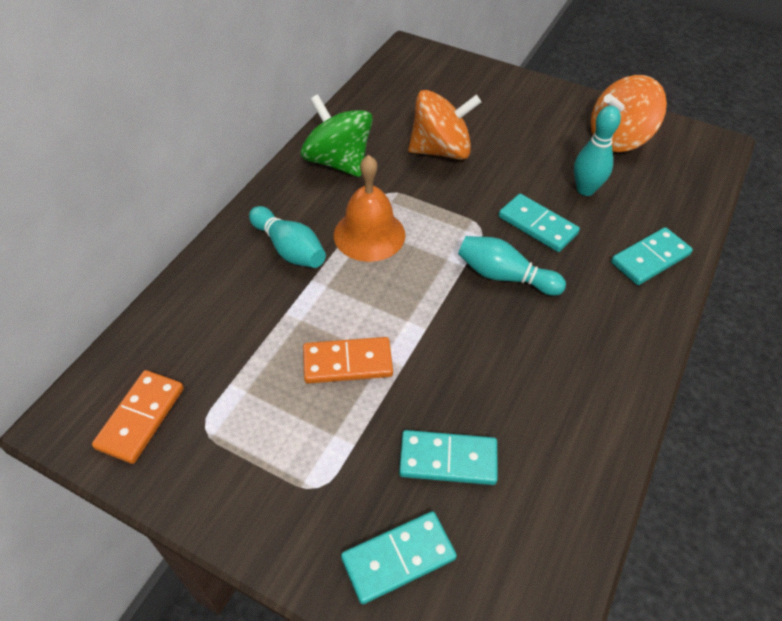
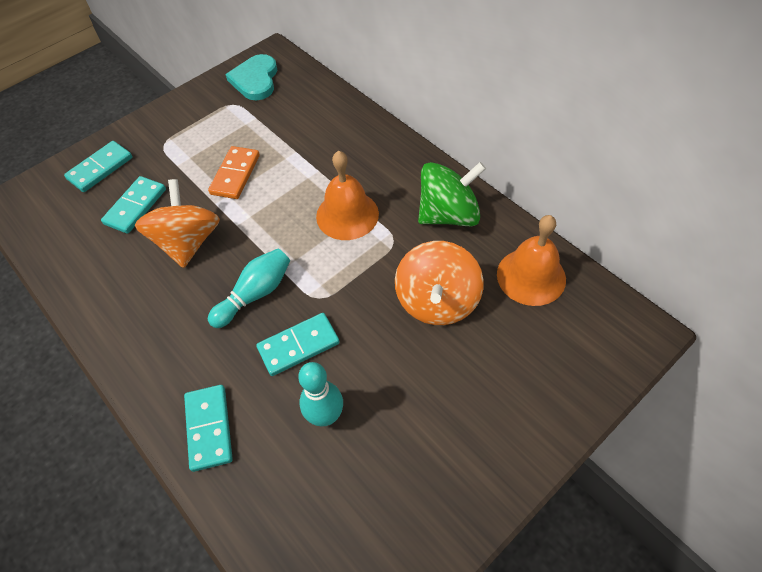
camera: 115 degrees right, 5 degrees up
(141, 418) = (255, 80): orange domino -> turquoise heart
(289, 249) = (355, 163): turquoise bowling pin -> none
(387, 104) = (531, 276): none -> orange bell
(398, 558) = (100, 168): turquoise domino -> turquoise domino turned 45 degrees clockwise
(618, 139) = (394, 504): orange spinning top -> orange spinning top (188, 242)

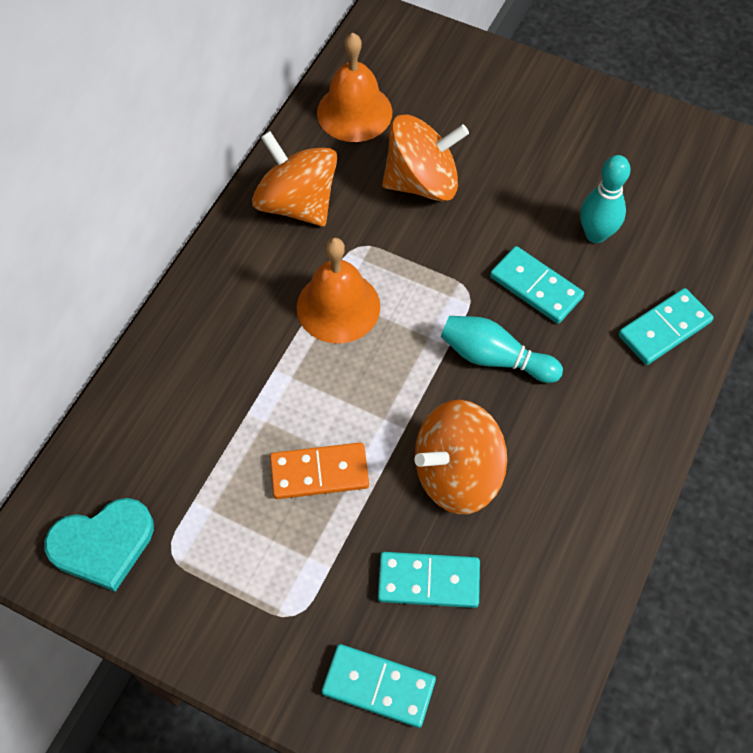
camera: 115 degrees left, 5 degrees up
(449, 214) = (297, 203): green spinning top -> orange spinning top

